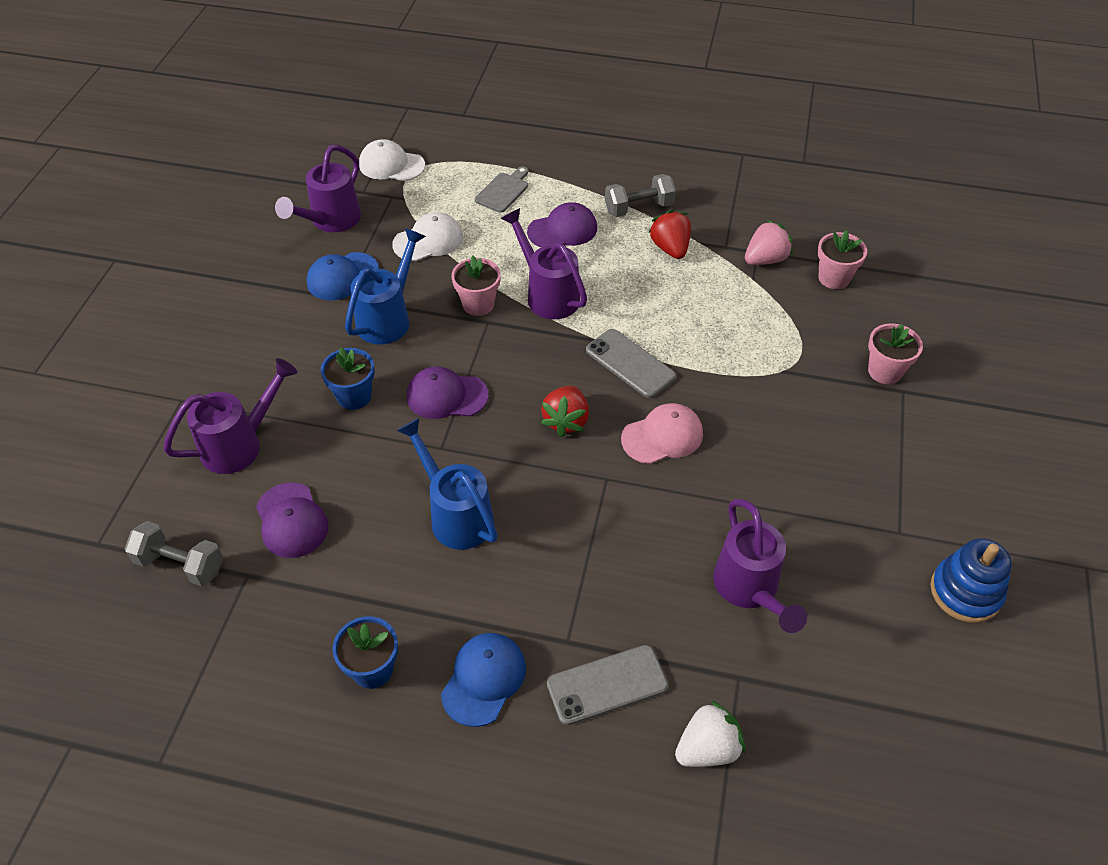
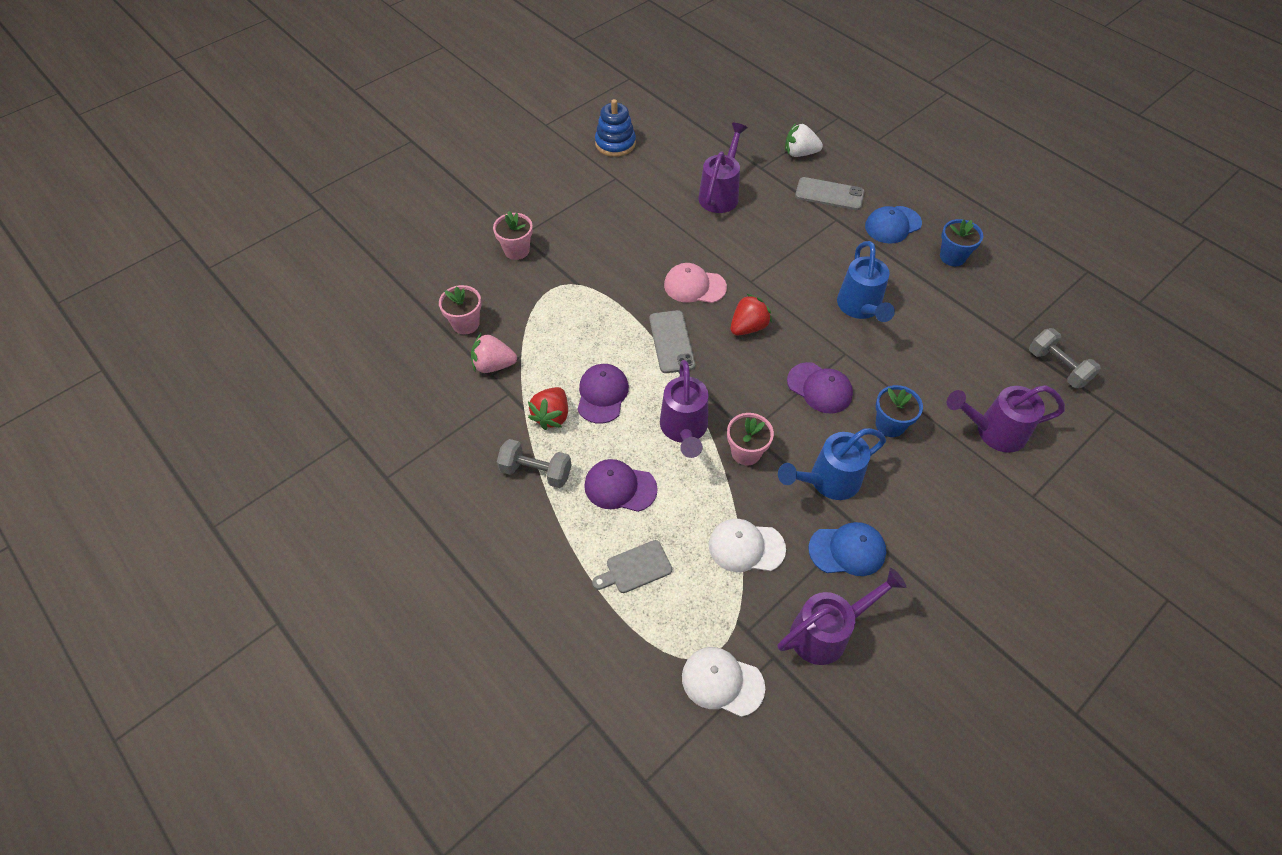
camera: 145 degrees left, 5 degrees up
(291, 520) = (972, 358): purple cap -> purple cap (602, 394)
(391, 165) = (722, 682): white cap -> white cap turned 150 degrees clockwise

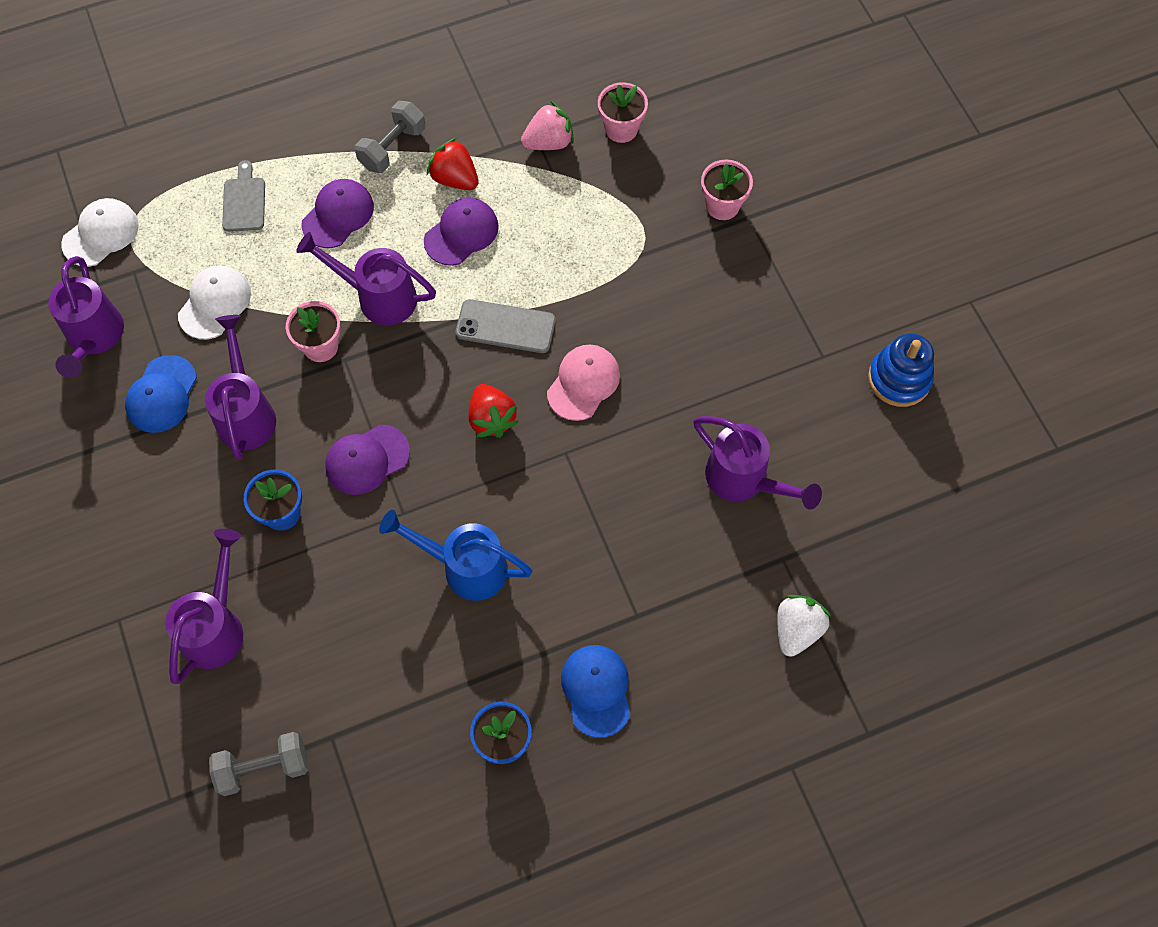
camera: 110 degrees right, 10 degrees up
(493, 365) = (548, 142): pink strawberry -> pink strawberry turned 45 degrees clockwise
(602, 394) = (461, 233): purple cap -> purple cap turned 75 degrees counterclockwise
(828, 481) = (246, 413): blue watering can -> purple watering can
(829, 194) = (692, 630): grey phone -> none

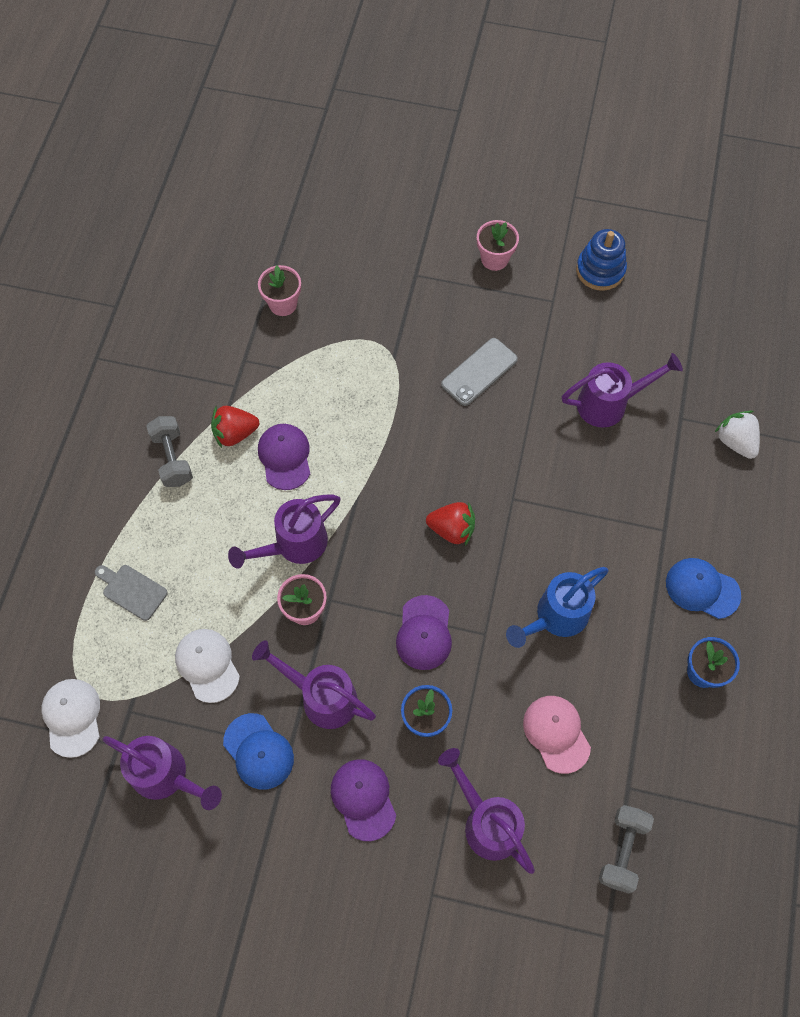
camera: 55 degrees left, 0 degrees up
(338, 215) = (200, 531): purple cap -> purple cap (363, 799)
(505, 327) = (385, 475): grey phone -> grey phone (479, 372)
(548, 142) = (255, 355): pink strawberry -> none
(583, 383) = (467, 454): pink cap -> pink cap (556, 733)
(722, 206) = (394, 284): pink flower pot -> pink flower pot (494, 259)

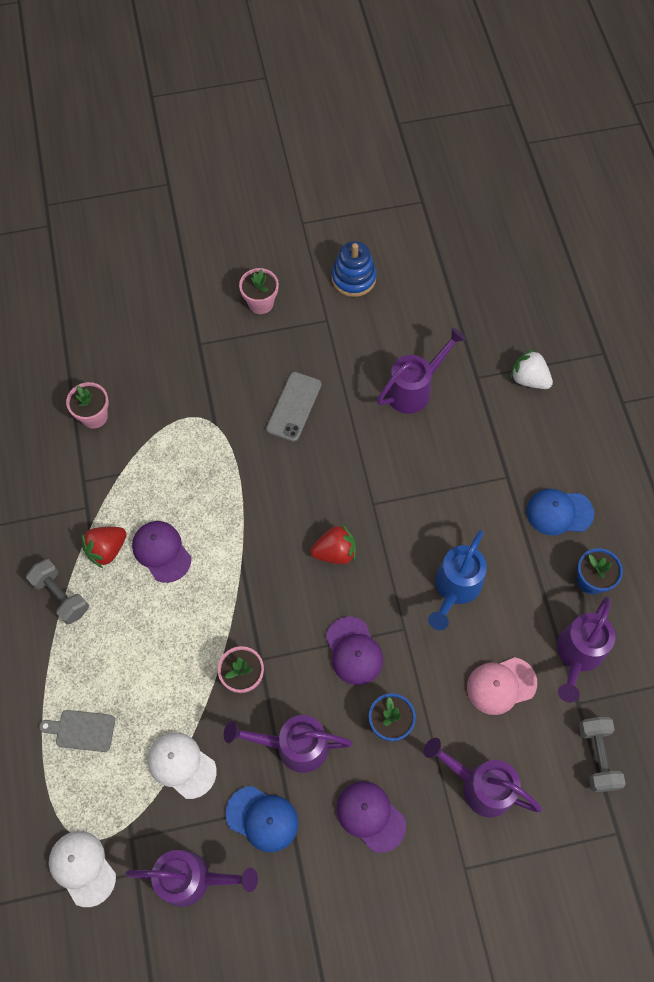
camera: 25 degrees left, 0 degrees up
(294, 544) = (207, 625): purple watering can -> purple watering can (577, 654)
(556, 733) = (501, 685): pink cap -> pink cap turned 60 degrees counterclockwise

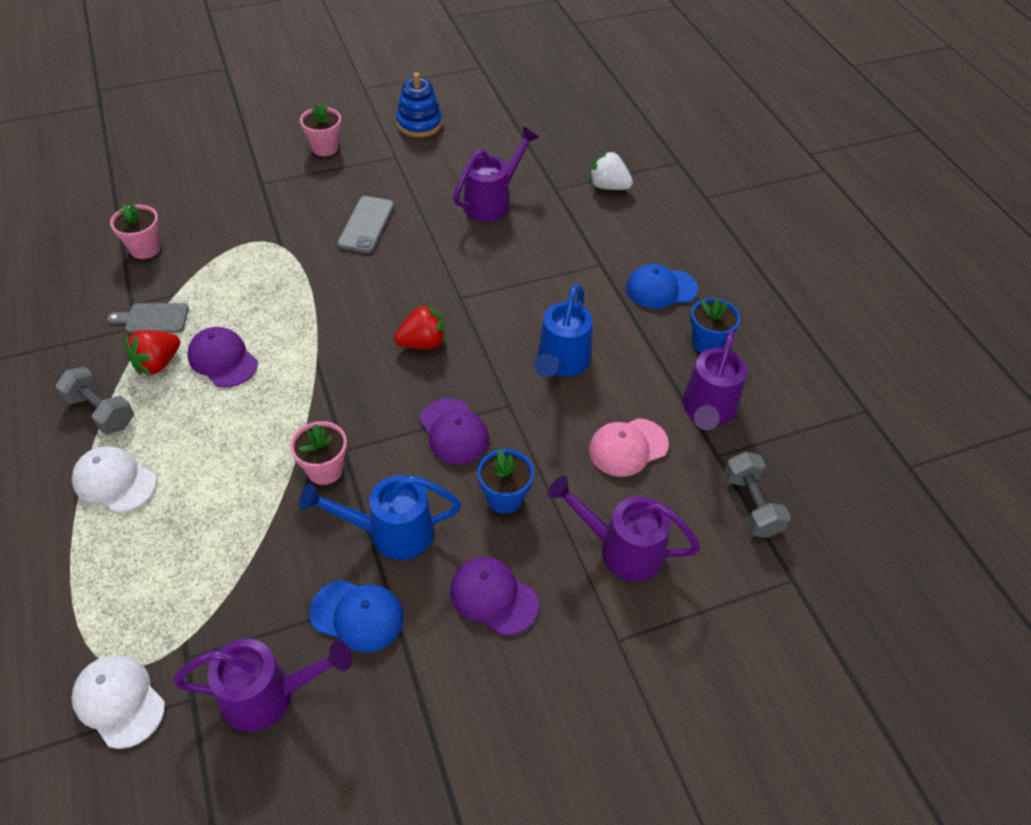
camera: 10 degrees left, 15 degrees down
(82, 730) = (123, 545): grey cutting board -> grey cutting board (153, 318)
(181, 765) = (251, 568): white cap -> white cap (114, 481)
(294, 746) = (391, 533): purple watering can -> blue watering can

